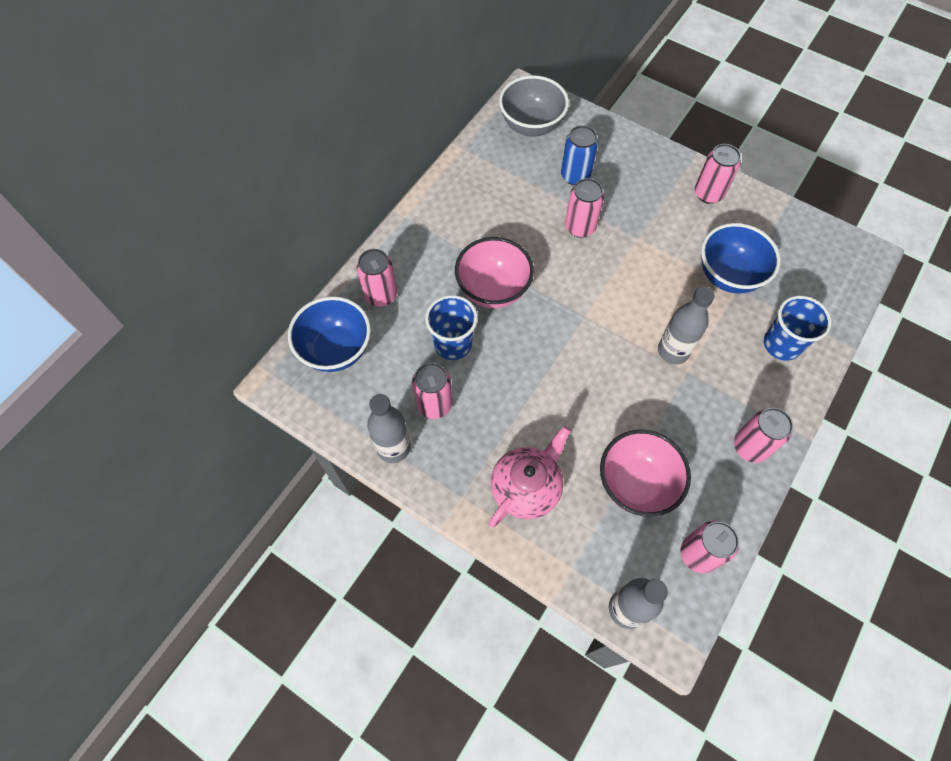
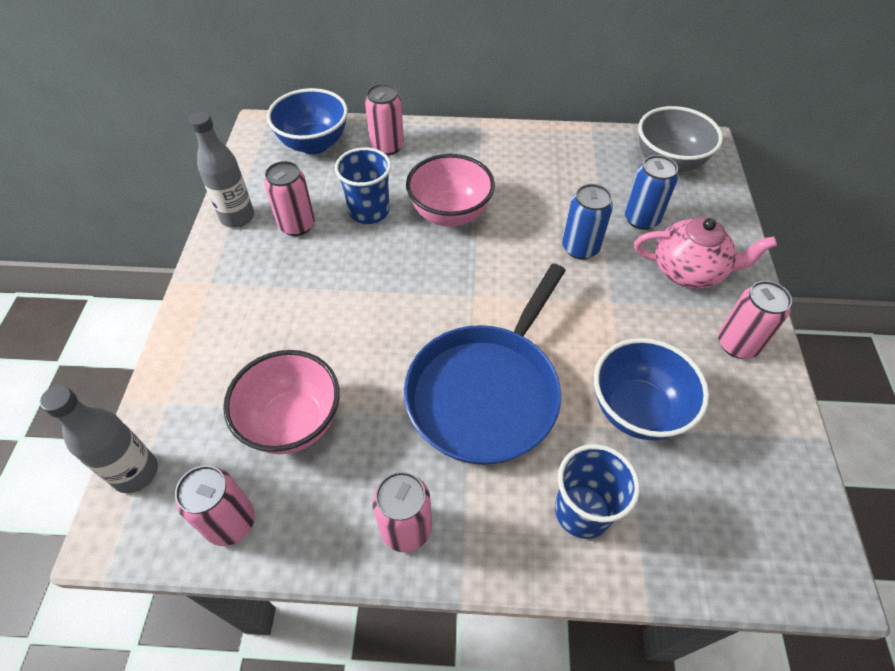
camera: 60 degrees right, 10 degrees down
(526, 487) = (242, 328): pink teapot -> pink teapot (689, 271)
(580, 227) = (580, 248): pink can -> blue can
(673, 351) = (486, 392): grey bottle -> blue pan

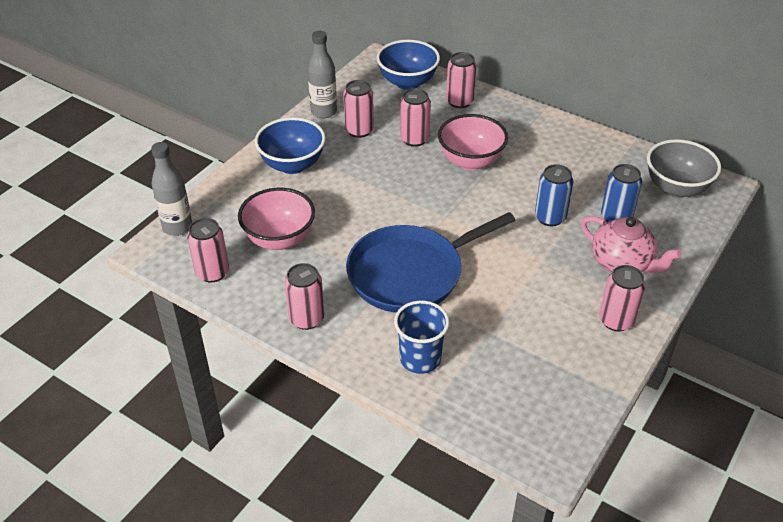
camera: 30 degrees right, 10 degrees down
(369, 211) = (414, 139): blue cup -> pink can
(637, 410) = (504, 325): blue bowl -> blue bowl (292, 165)

